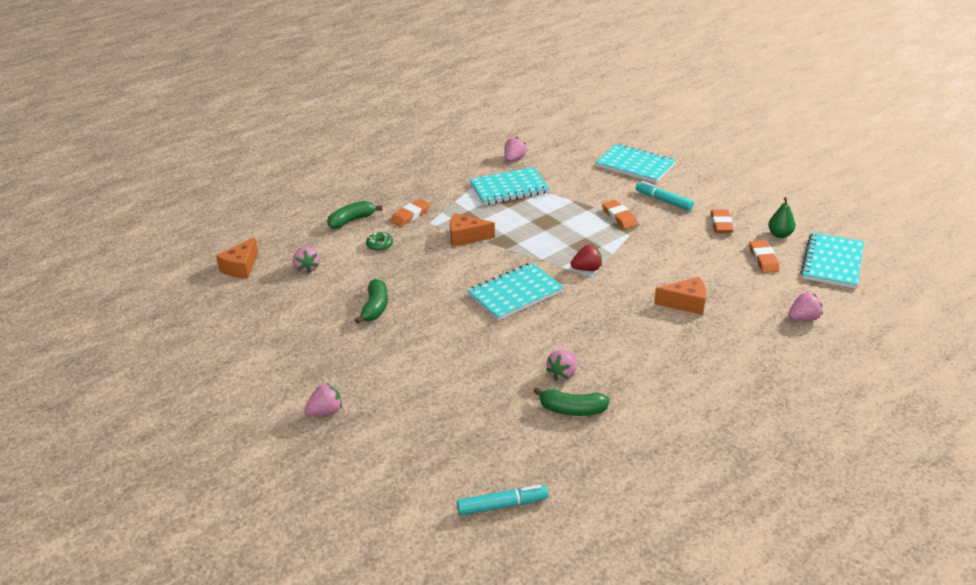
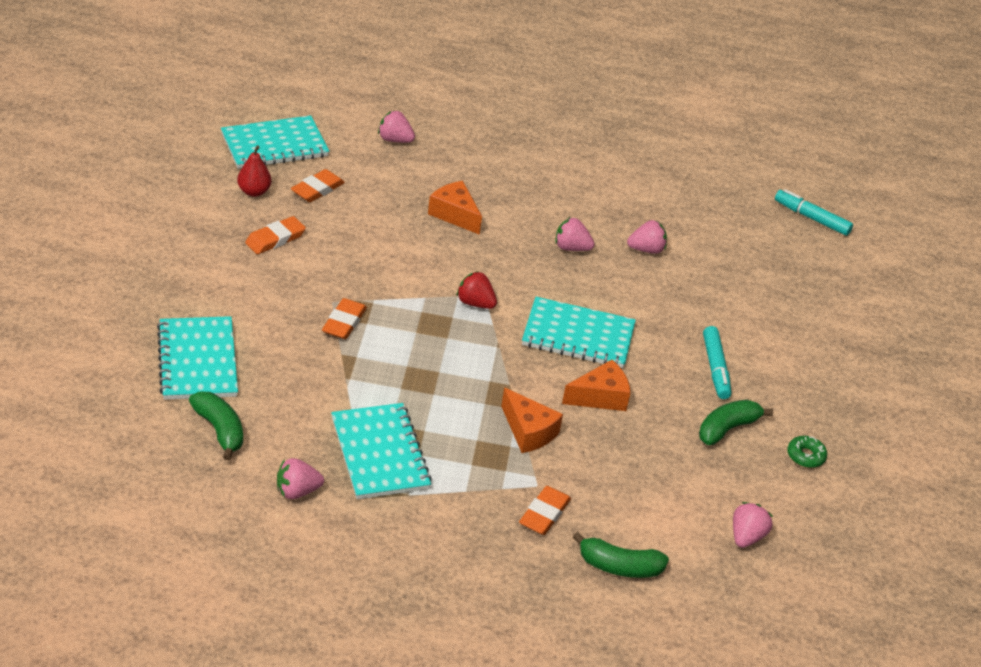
camera: 140 degrees left, 5 degrees up
(241, 267) = (821, 603): orange cheese -> orange cheese (600, 397)
(326, 412) = (877, 369): pink strawberry -> pink strawberry (571, 248)
(379, 245) = (632, 501): green donut -> green donut (805, 456)
(410, 215) = (544, 514): orange eraser -> orange eraser turned 60 degrees counterclockwise
(509, 188) = (380, 453): turquoise notebook -> turquoise notebook turned 45 degrees clockwise
(572, 410) = (678, 226): green banana -> green banana (219, 430)
(663, 201) = (267, 301): turquoise marker -> turquoise marker (715, 368)
(780, 234) = (254, 192): green pear -> red pear

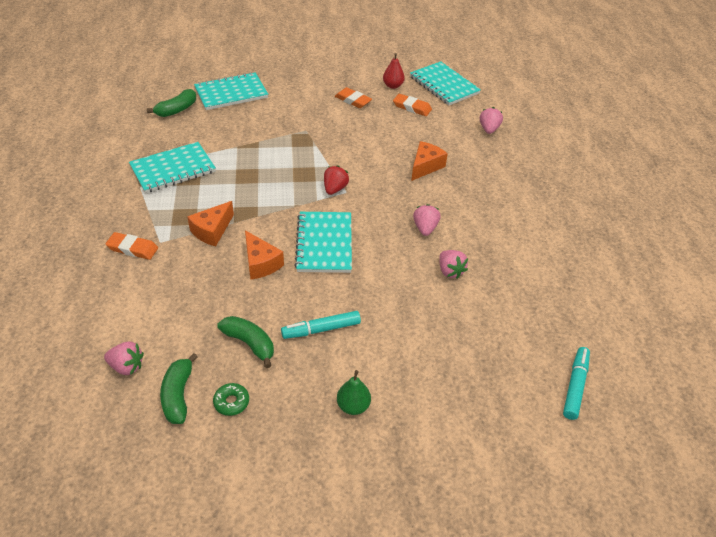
camera: 80 degrees right, 5 degrees up
(297, 491) = (133, 144): pink strawberry -> none
(344, 322) = (288, 137): orange eraser -> none
(619, 566) = (86, 293): green banana -> green banana (178, 395)
(819, 368) = (353, 406): none -> green pear

